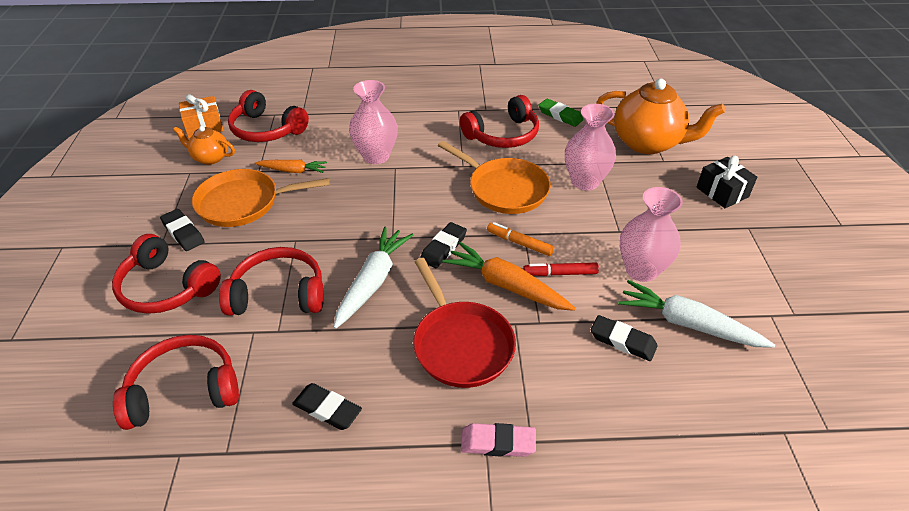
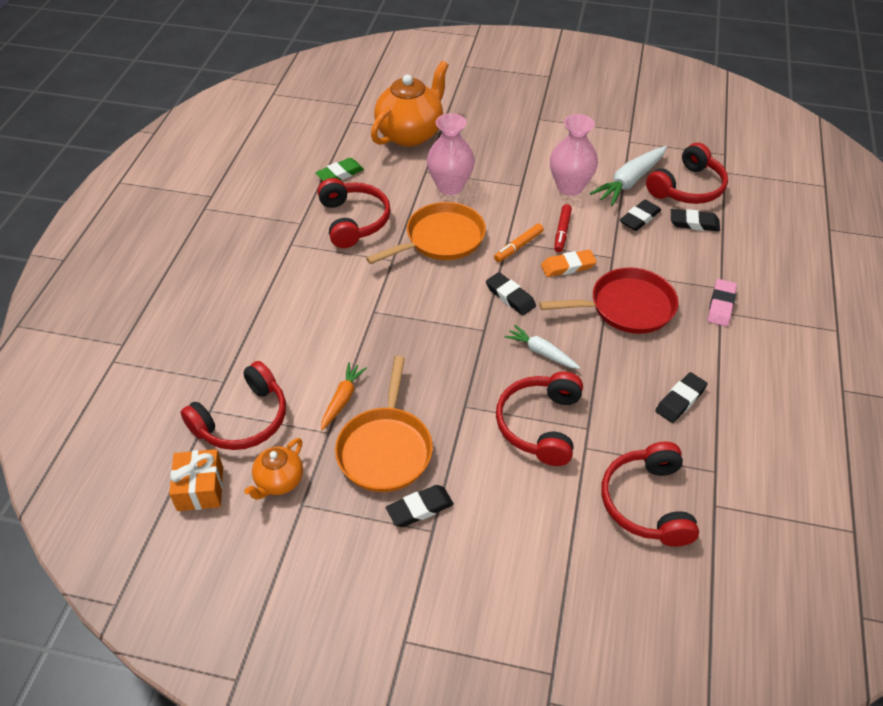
camera: 75 degrees left, 5 degrees up
(166, 287) = (507, 522): red headphones -> red headphones (687, 187)
(373, 282) = (541, 352): white carrot -> white carrot, size x0.62
(376, 156) = (346, 323): pink vase -> none
(506, 285) = (568, 266): orange carrot -> orange eraser
(645, 401) = (694, 223): none -> black eraser
(722, 192) = (493, 116): black gift -> none

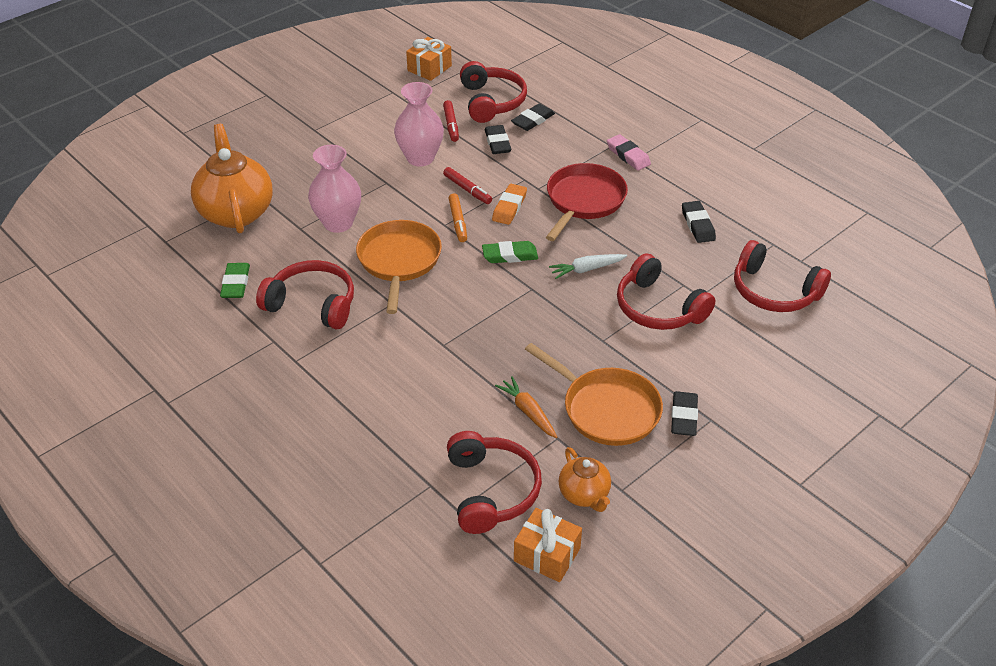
camera: 55 degrees left, 5 degrees down
(510, 296) = (510, 255): black eraser -> green eraser
(630, 181) = (451, 125): white carrot -> red marker
(684, 133) = (429, 68): none -> orange gift

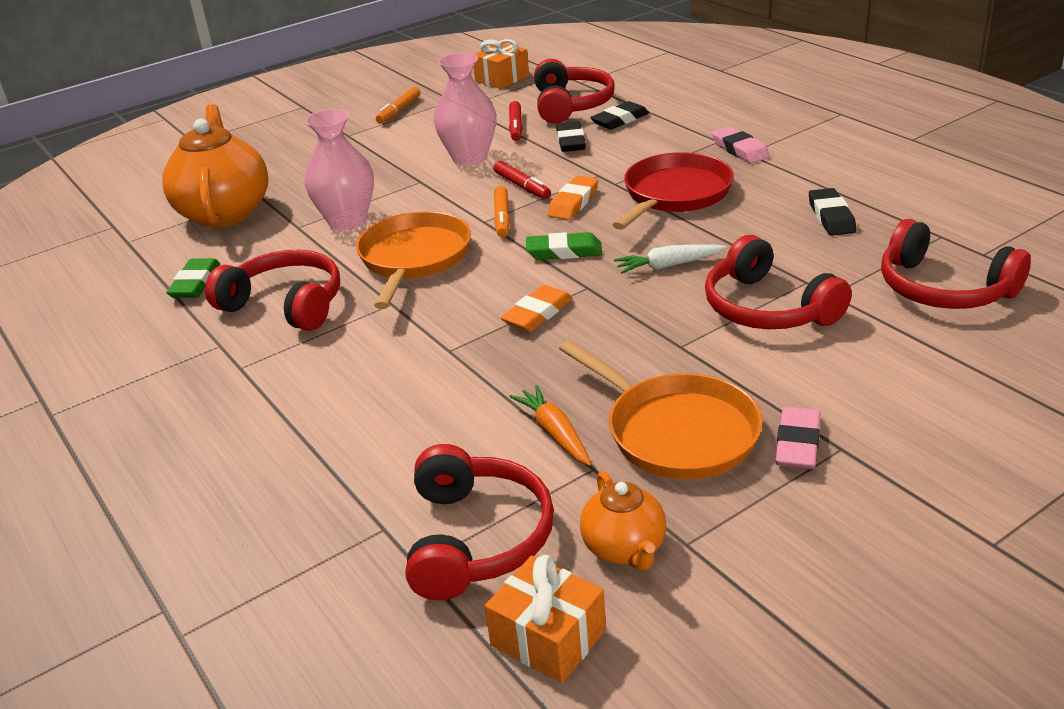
camera: 10 degrees right, 10 degrees down
(350, 103) = (399, 111): none -> orange marker
(500, 312) = (537, 314): none -> orange eraser
(683, 417) = (797, 443): black eraser -> pink eraser

